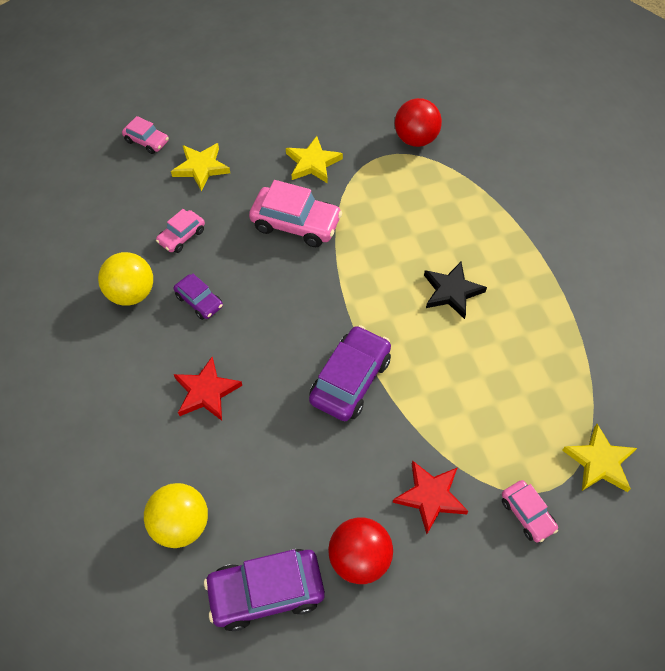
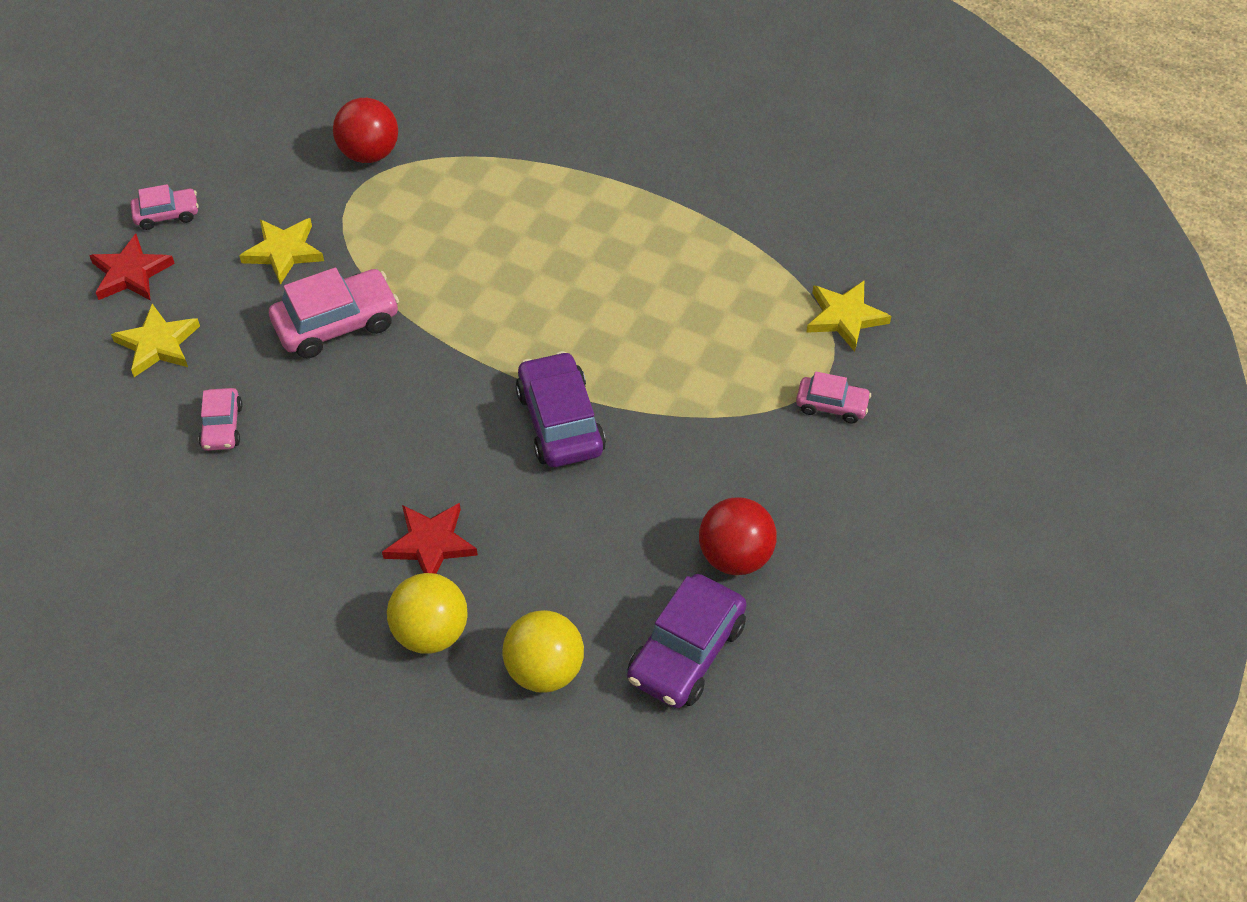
camera: 45 degrees left, 5 degrees down
(131, 293) = (234, 521): yellow ball -> yellow ball (431, 632)
(147, 141) = (54, 363): pink car -> pink car (167, 214)
(199, 301) = (321, 471): purple car -> none
(430, 496) = (739, 458): red star -> red star (130, 273)
(451, 291) = (567, 272): black star -> none

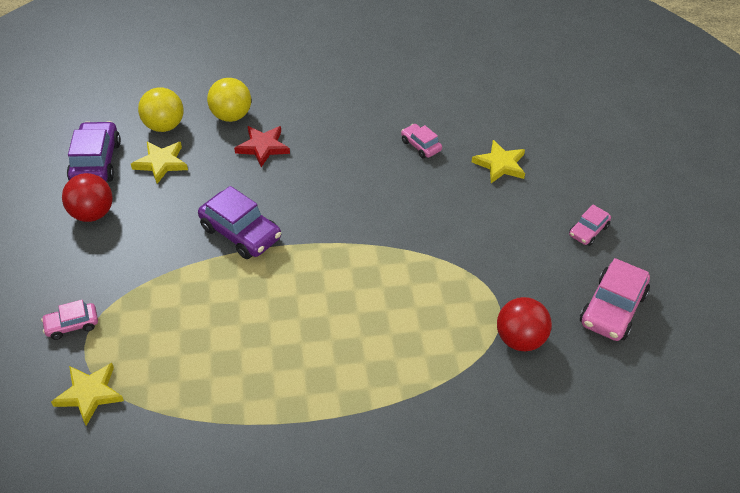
camera: 145 degrees right, 5 degrees down
(130, 273) = (562, 190): red star -> none
(283, 252) = (495, 245): yellow star -> yellow star (161, 163)
(337, 323) = (419, 221): pink car -> pink car (612, 309)

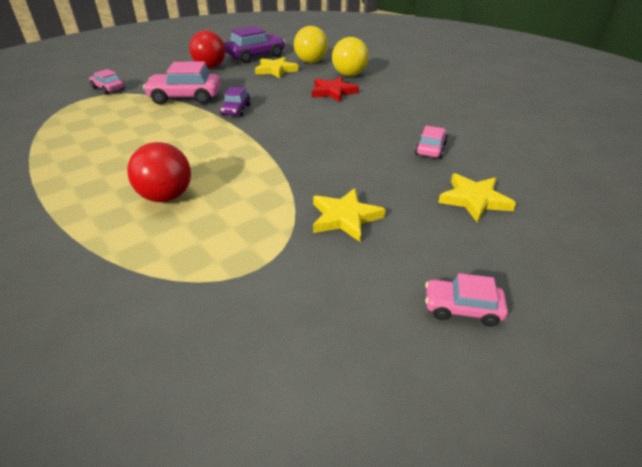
camera: 60 degrees right, 10 degrees down
(89, 394) = (47, 109): yellow star -> yellow star (345, 217)
(241, 233) = (236, 110): purple car -> purple car, size x0.56
(520, 339) = (213, 304): red ball -> red ball (166, 197)
(612, 309) = (337, 391): pink car -> pink car (185, 97)

